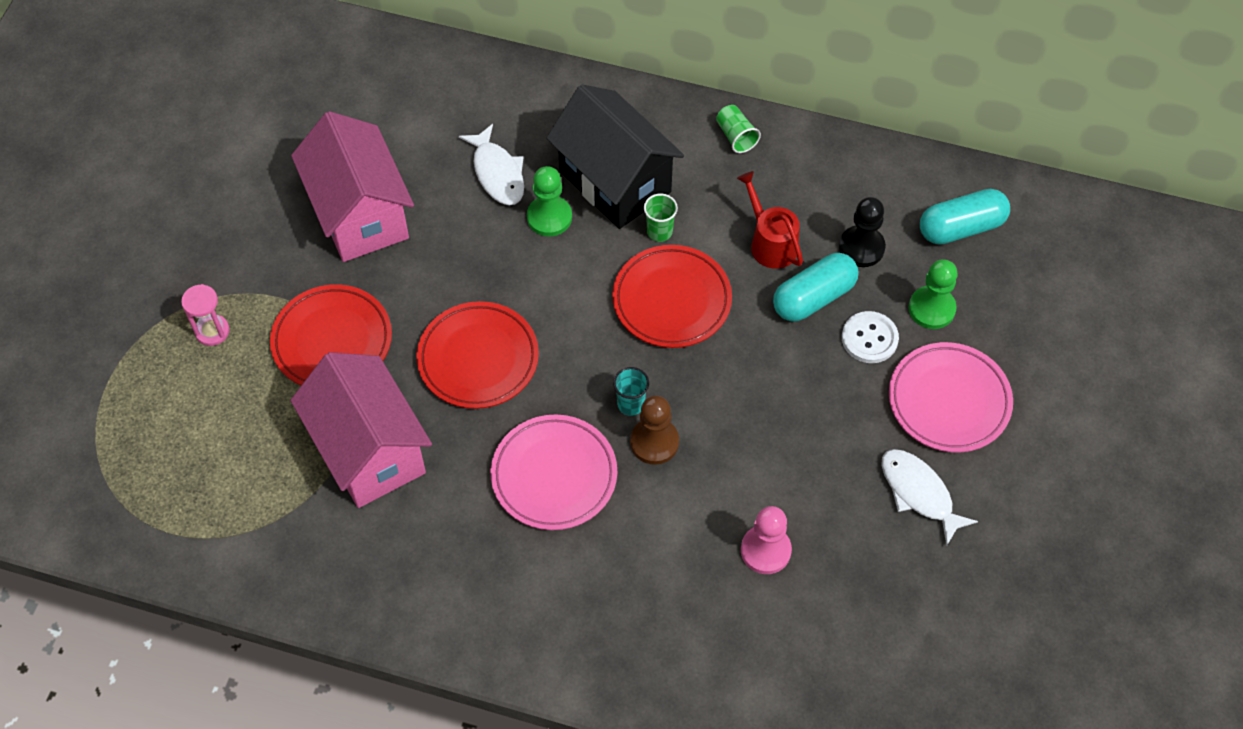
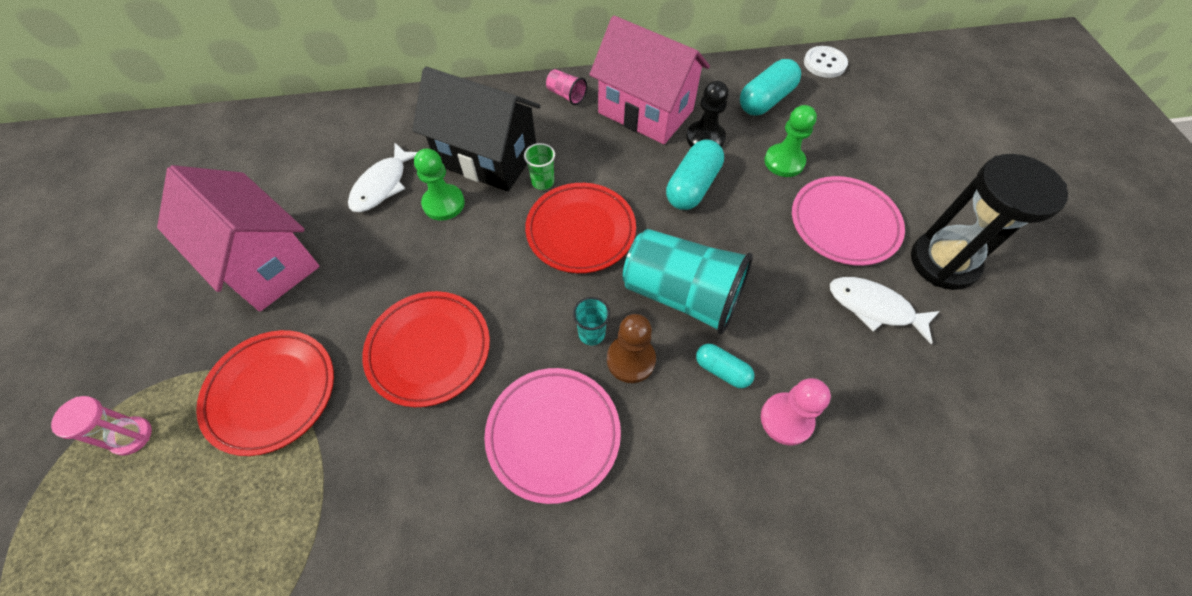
camera: 25 degrees left, 0 degrees up
(369, 451) = (349, 495): pink house -> pink house (645, 112)
(497, 173) = (383, 185): white fish -> white fish turned 75 degrees clockwise
(733, 486) = (722, 370): none -> turquoise capsule
(736, 136) = (566, 95): green cup -> pink cup
(736, 403) = (682, 294): none -> turquoise cup
(770, 243) = (635, 159): red watering can -> none
(869, 338) = (754, 200): white button -> white button (824, 63)
(1025, 481) = (943, 262): none -> black hourglass

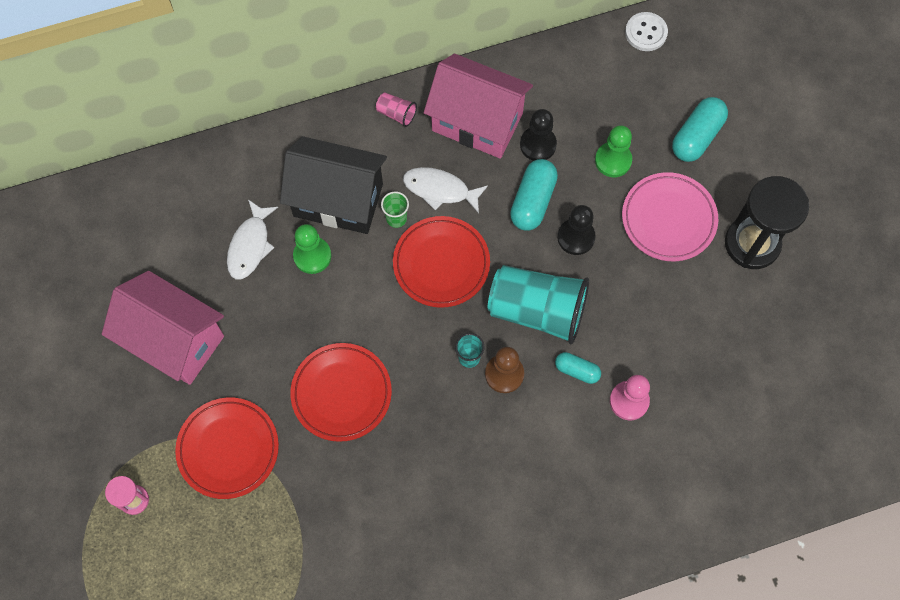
camera: 10 degrees left, 10 degrees up
(553, 435) = (456, 443): pink plate -> none
(736, 227) = (576, 237): none -> black pawn
(766, 100) = (591, 89): turquoise capsule -> turquoise capsule (696, 136)
(874, 308) = (694, 296): white fish -> white fish (440, 190)

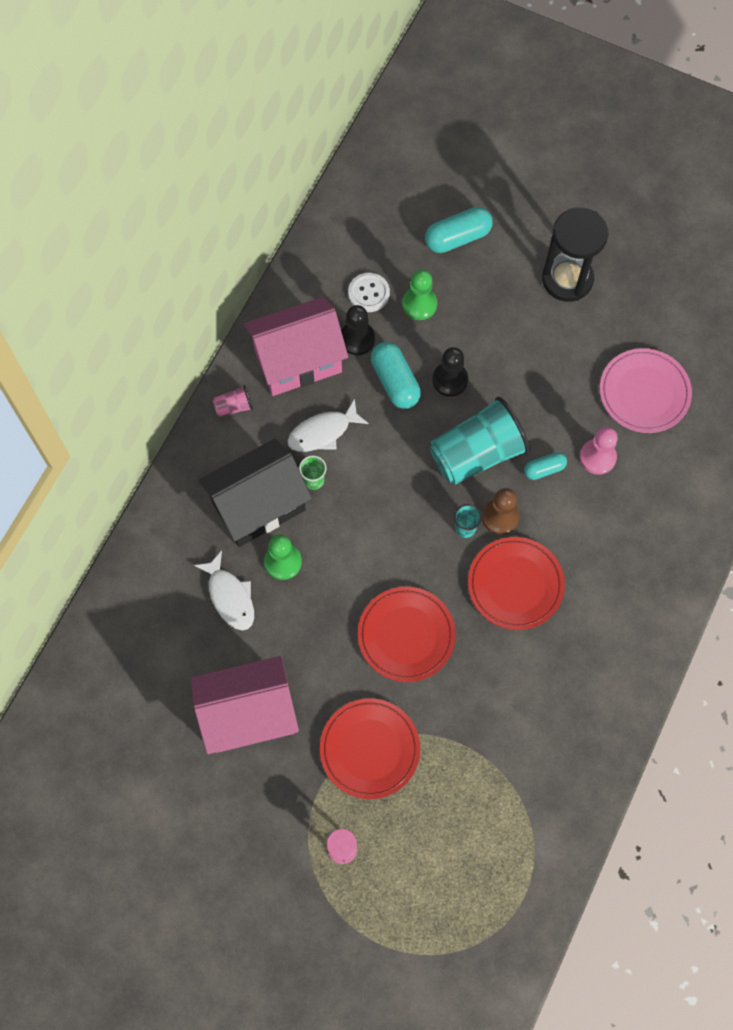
camera: 45 degrees left, 0 degrees up
(441, 264) = (379, 482): red plate -> red plate (515, 585)
(646, 32) = (348, 194): white button -> white button (369, 293)
(668, 219) = (497, 311): pink plate -> pink plate (644, 393)
(696, 136) = (457, 238): turquoise capsule -> turquoise capsule turned 75 degrees clockwise

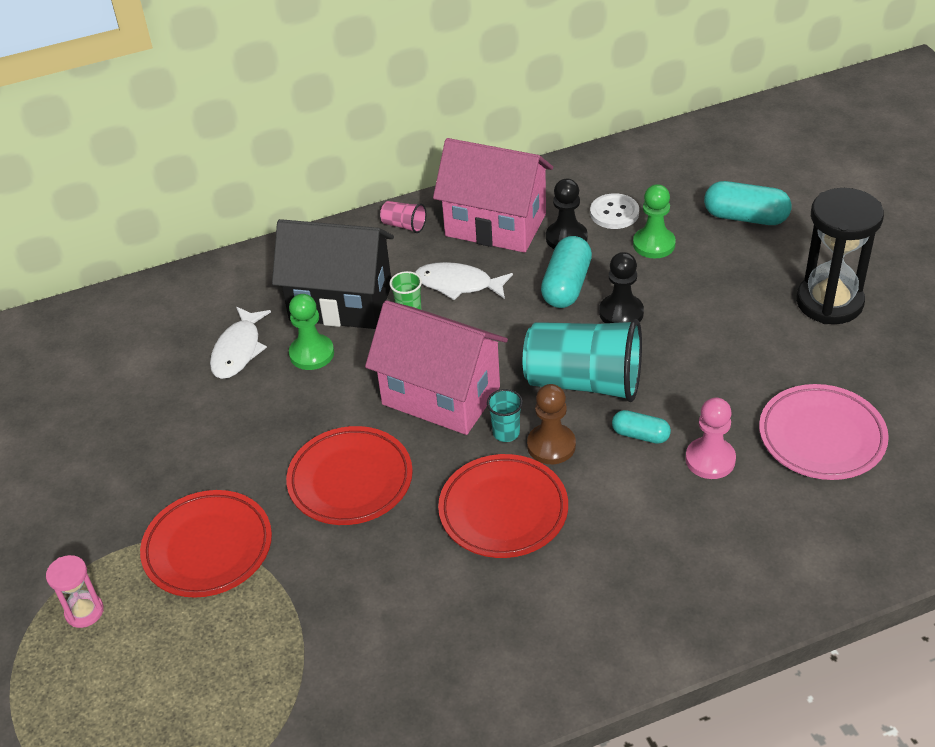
camera: 45 degrees right, 25 degrees down
(248, 714) = (145, 445): pink house -> pink house (441, 395)

